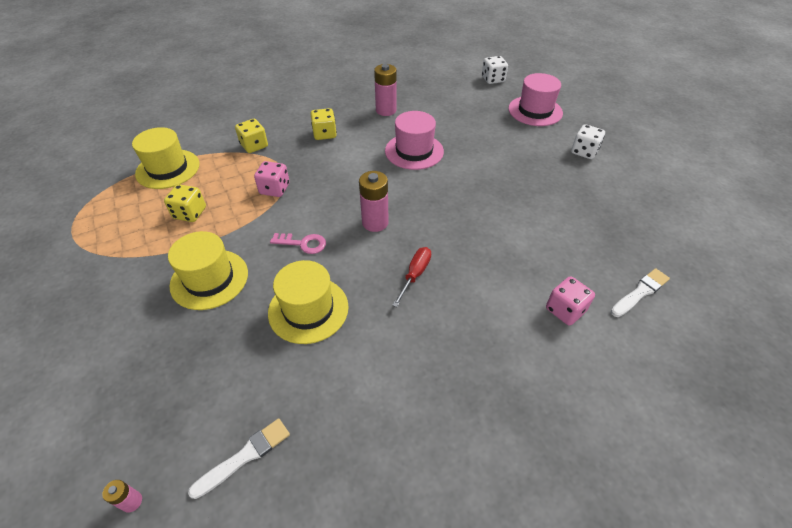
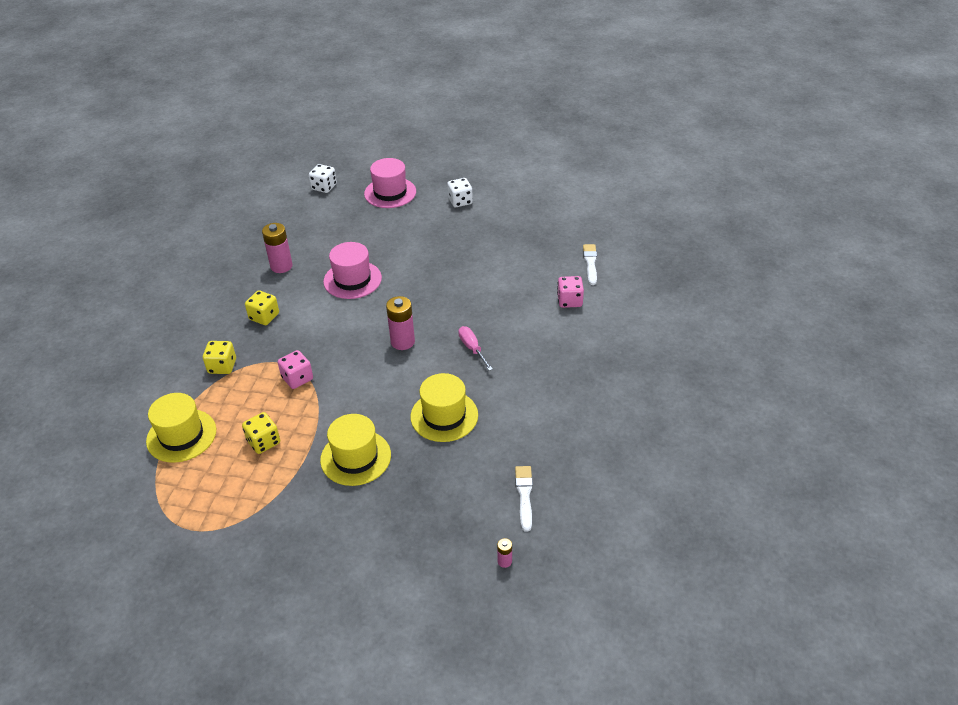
camera: 50 degrees left, 5 degrees down
(303, 244) = (379, 390): pink key -> none
(415, 275) = (472, 348): red screwdriver -> pink screwdriver

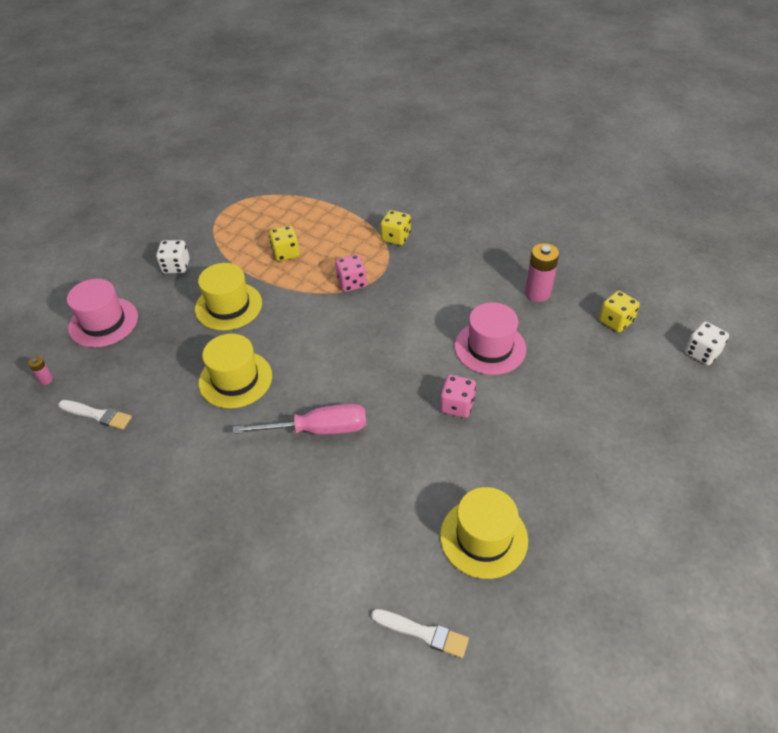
camera: 110 degrees right, 5 degrees up
(181, 435) = (324, 209): yellow hat -> yellow hat (483, 537)
(264, 317) = (455, 271): yellow dice -> yellow dice (615, 321)
(390, 193) = (675, 421): pink hat -> pink hat (103, 322)
(402, 342) = (362, 370): pink battery -> none
(460, 201) = (636, 502): white dice -> white dice (176, 266)
(472, 348) = (318, 429): pink screwdriver -> pink screwdriver, size x1.64
(569, 301) = (351, 567): pink dice -> pink dice (457, 405)

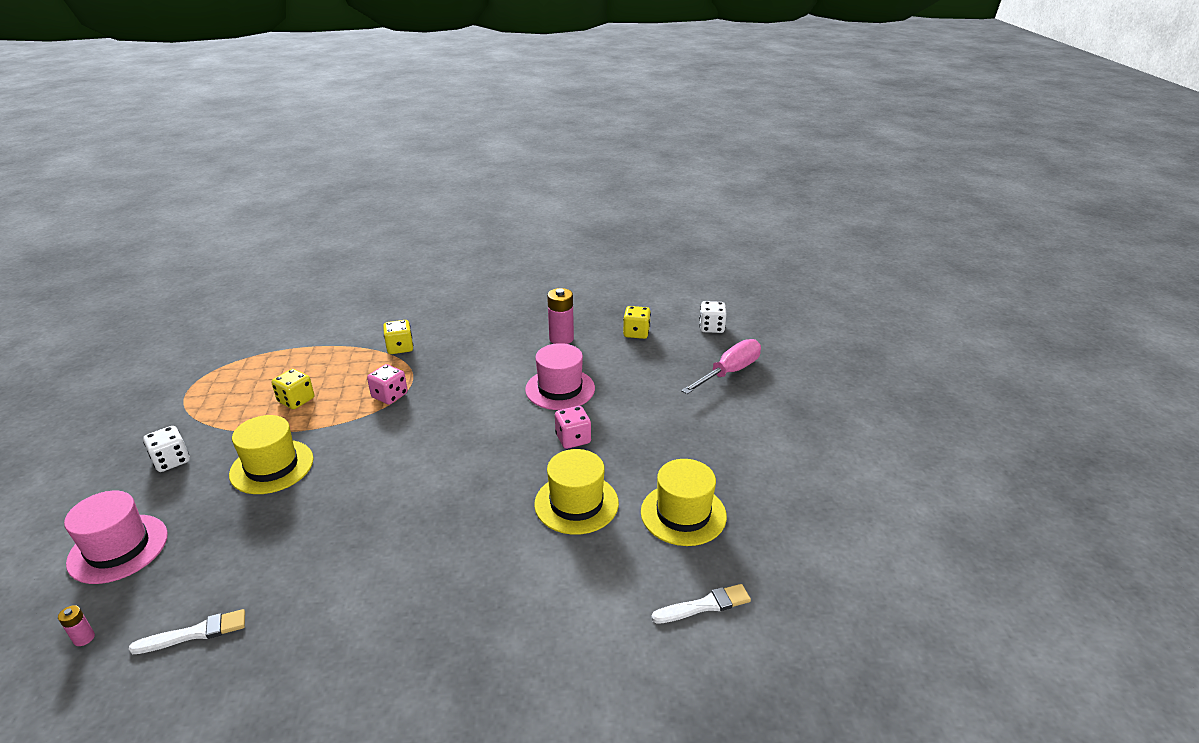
camera: 40 degrees left, 15 degrees down
(235, 379) = (340, 520): yellow hat -> yellow hat (576, 503)
(318, 429) = (467, 516): pink screwdriver -> pink screwdriver (729, 372)

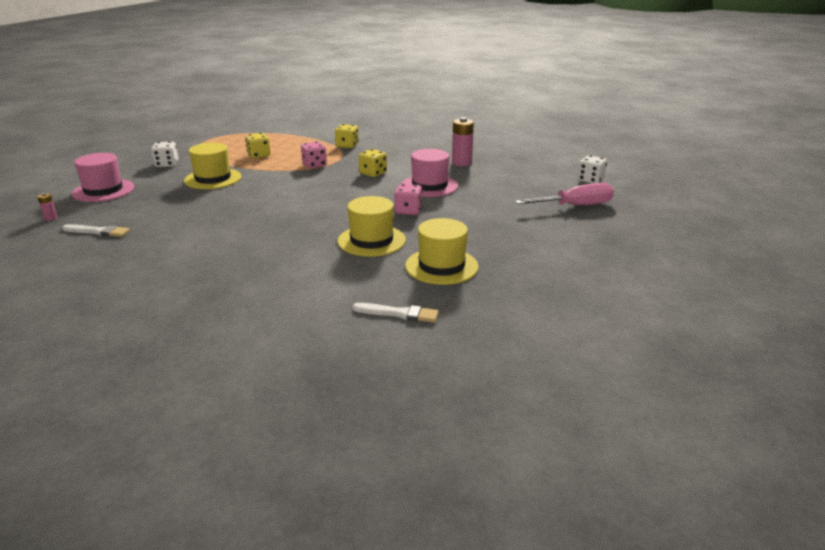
camera: 30 degrees right, 5 degrees down
(636, 333) = (523, 171): yellow dice -> yellow dice (373, 173)

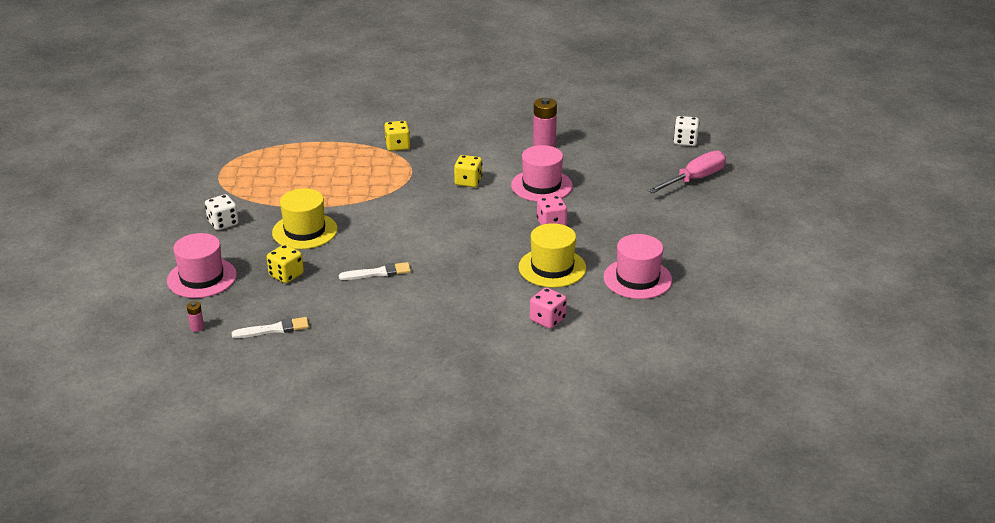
camera: 25 degrees left, 5 degrees up
(259, 155) = (314, 184): yellow dice -> yellow dice (286, 275)
(314, 165) = (393, 184): pink dice -> pink dice (547, 319)
(399, 313) = (645, 334): white brush -> white brush (378, 273)
(441, 266) = (637, 279): yellow hat -> pink hat

